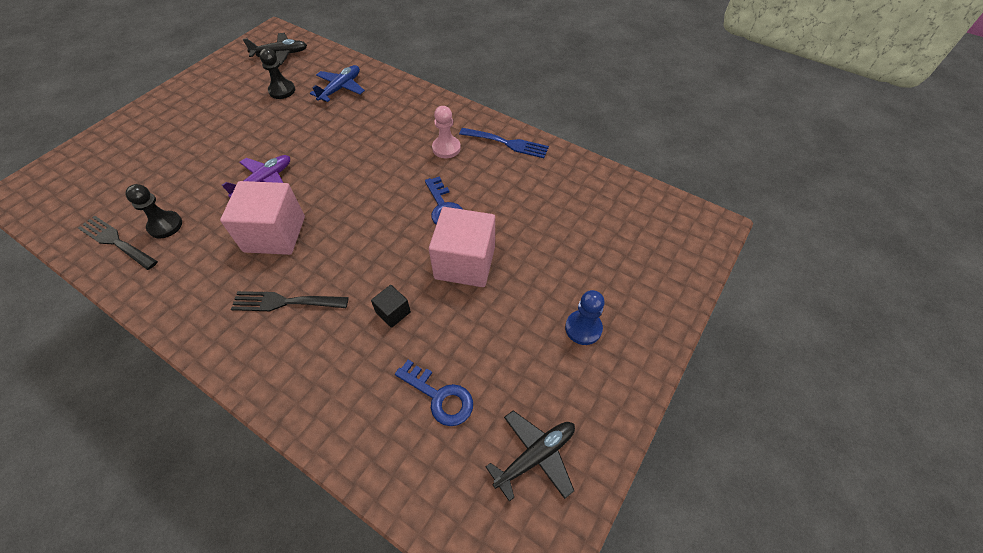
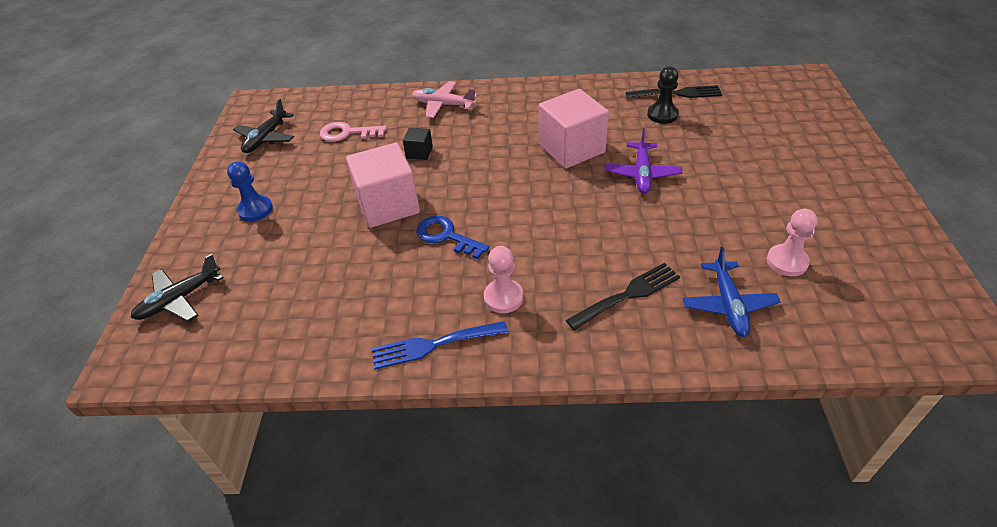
camera: 150 degrees right, 10 degrees down
(281, 54) = (889, 311): black plane -> black plane (179, 299)
(282, 90) = (787, 261): black pawn -> pink pawn
(285, 302) = (505, 123): black fork -> black fork (628, 295)
(308, 377) = (443, 105): none -> pink plane
(439, 396) = (347, 133): blue key -> pink key

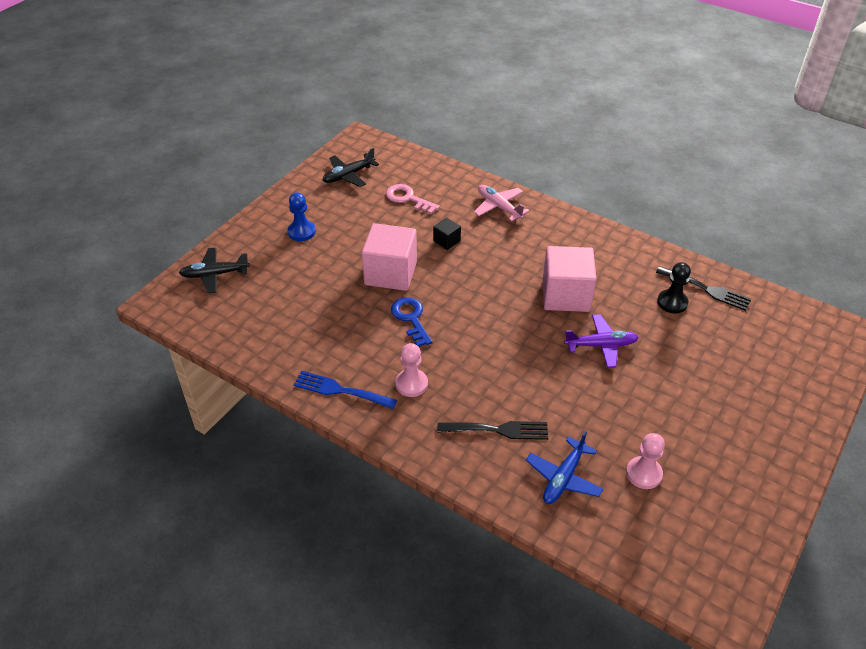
camera: 30 degrees right, 0 degrees up
(642, 174) = (601, 345): purple plane -> purple plane turned 135 degrees counterclockwise

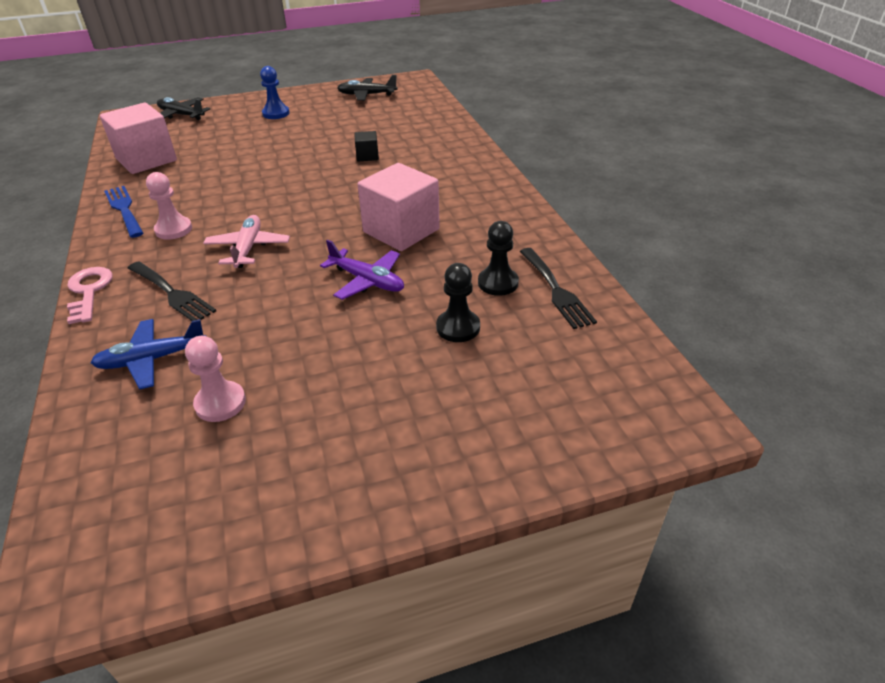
camera: 40 degrees right, 5 degrees down
(390, 273) = (289, 158): pink cube -> pink cube (146, 160)
(408, 198) = (385, 121): pink key -> pink key (89, 291)
(411, 319) = (251, 190): blue key -> none
(499, 207) = (450, 151): pink plane -> pink plane (248, 248)
(692, 346) = (458, 327): none -> black pawn

